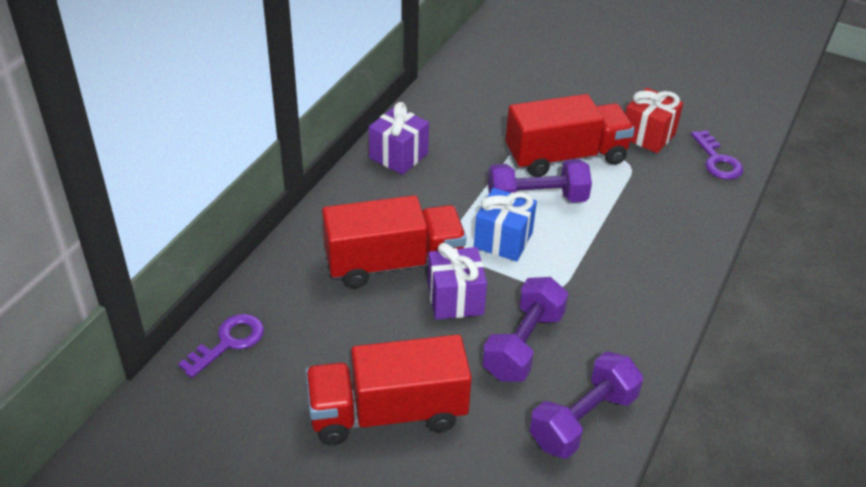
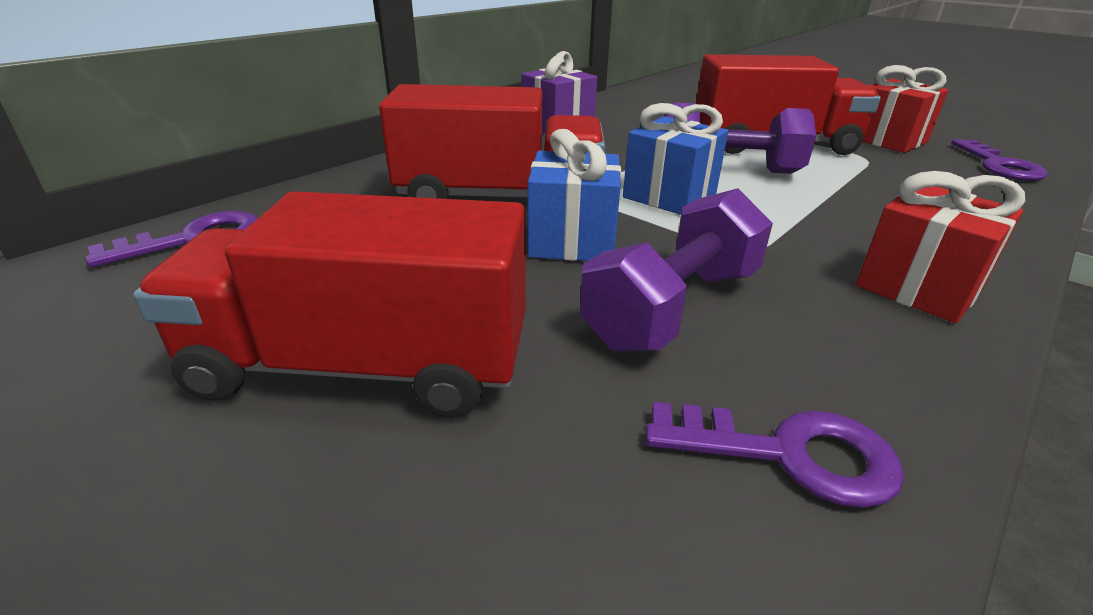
camera: 15 degrees right, 10 degrees down
(455, 299) = (572, 240): purple gift -> blue gift
(583, 420) = (789, 454): purple dumbbell -> purple key
(647, 304) = (918, 287): none -> red gift

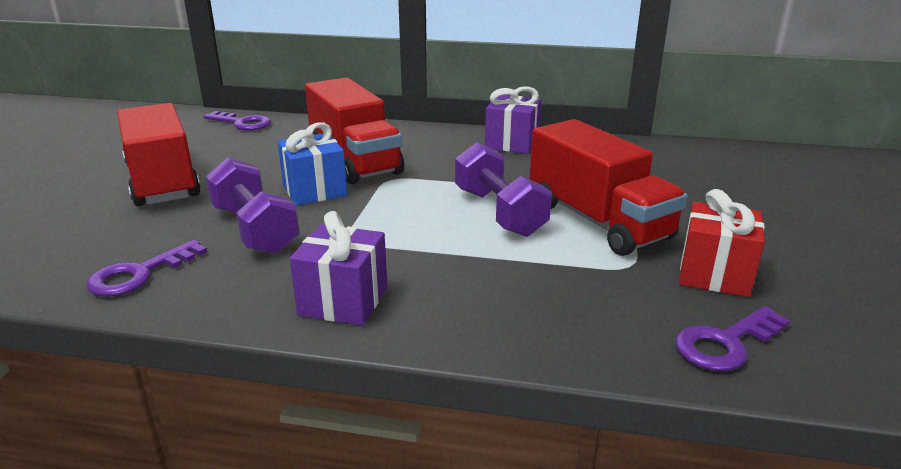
camera: 60 degrees right, 5 degrees down
(669, 196) = (416, 202): blue gift -> none
(673, 308) = (255, 230): purple dumbbell -> purple dumbbell turned 45 degrees clockwise
(789, 454) = (139, 274): purple key -> purple key turned 60 degrees clockwise
(918, 287) = (343, 301): red gift -> purple gift

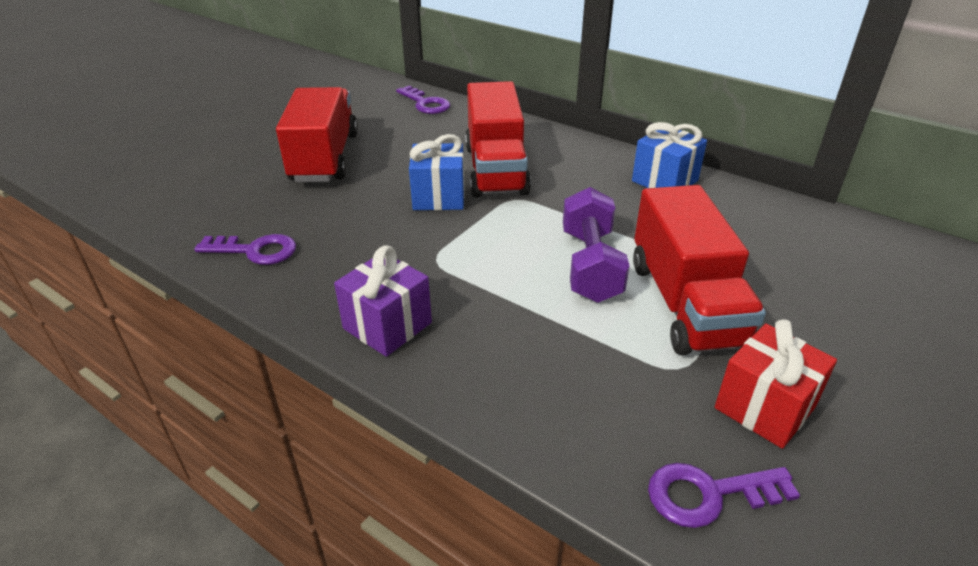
camera: 25 degrees right, 10 degrees up
(139, 274) = (255, 251): purple key -> purple key turned 150 degrees counterclockwise
(255, 230) = (364, 228): purple dumbbell -> none
(512, 143) = (665, 181): purple gift -> blue gift

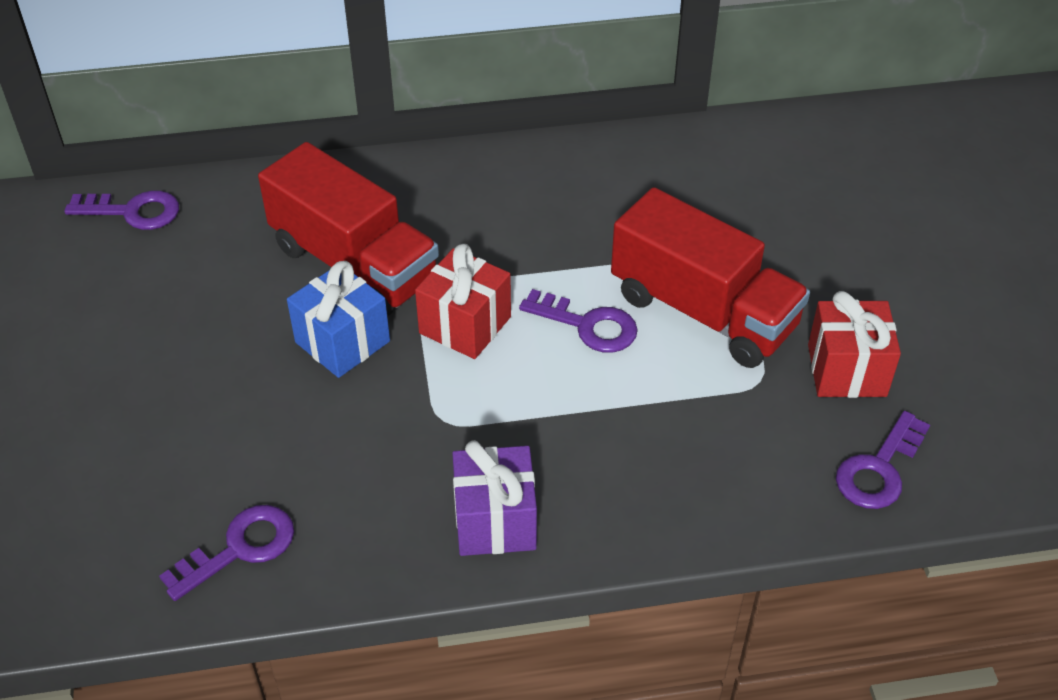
camera: 45 degrees left, 10 degrees up
(325, 157) = (126, 376): red truck -> none
(514, 225) = (465, 325): none -> red gift
(590, 265) = (588, 325): purple dumbbell -> purple key
(665, 181) = (540, 172): blue gift -> none

